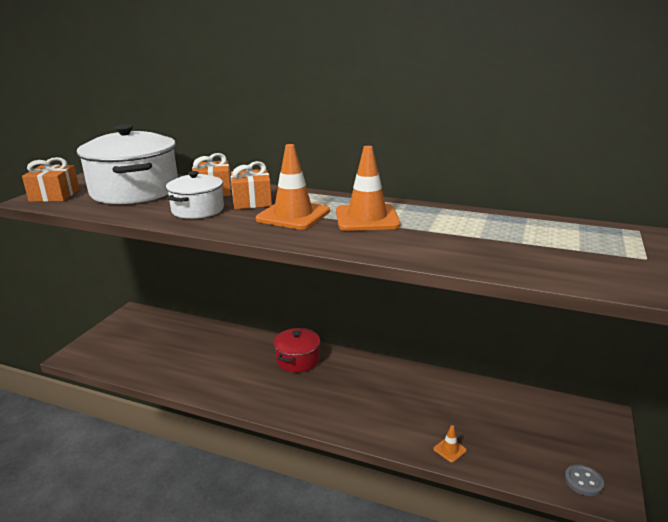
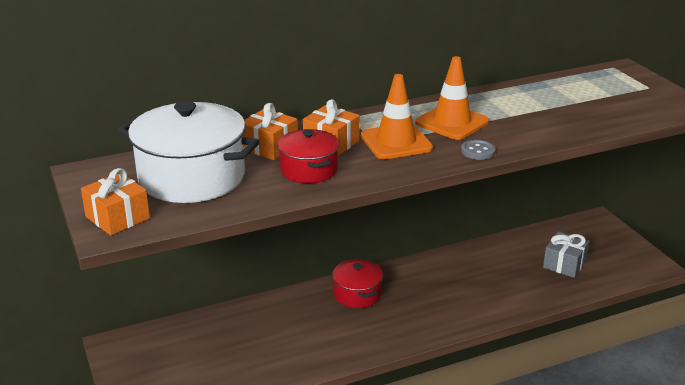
camera: 45 degrees left, 5 degrees up
(198, 210) = (309, 170): white pot -> red pot
(449, 450) = (551, 292): orange traffic cone -> none
(502, 434) = (564, 264): none -> grey gift
(583, 481) = (636, 266): grey button -> grey button (478, 151)

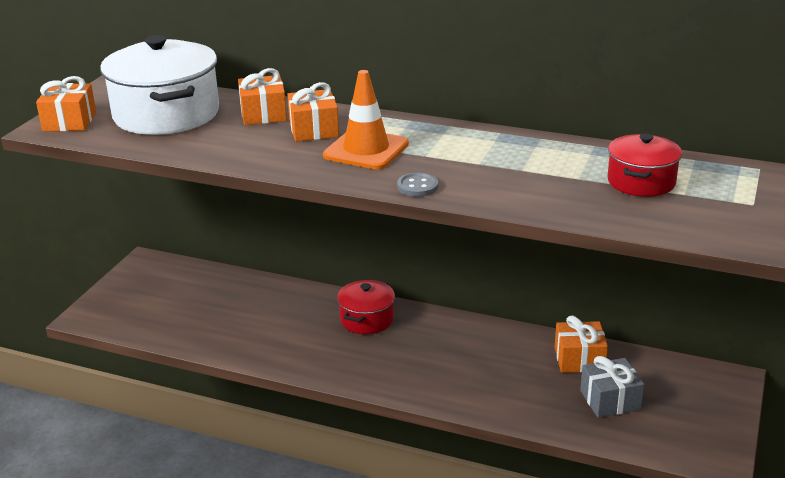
camera: 45 degrees right, 0 degrees up
(309, 170) = (251, 143): red pot -> red pot (641, 182)
(452, 122) = (452, 154): orange traffic cone -> none
(514, 250) = (579, 359): none -> orange gift

